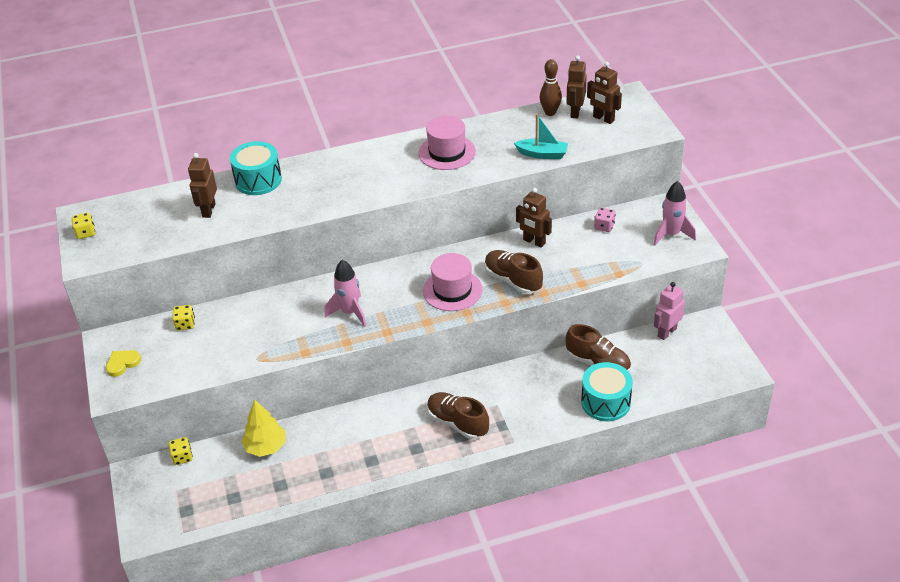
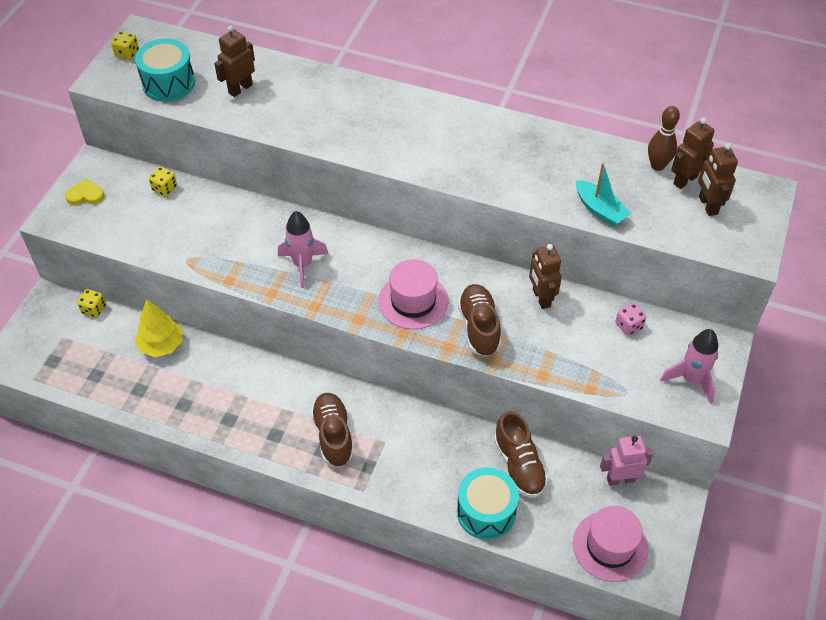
camera: 35 degrees right, 10 degrees up
(258, 180) = (310, 82): turquoise drum -> turquoise drum (168, 83)
(447, 152) = (507, 151): pink hat -> pink hat (610, 546)

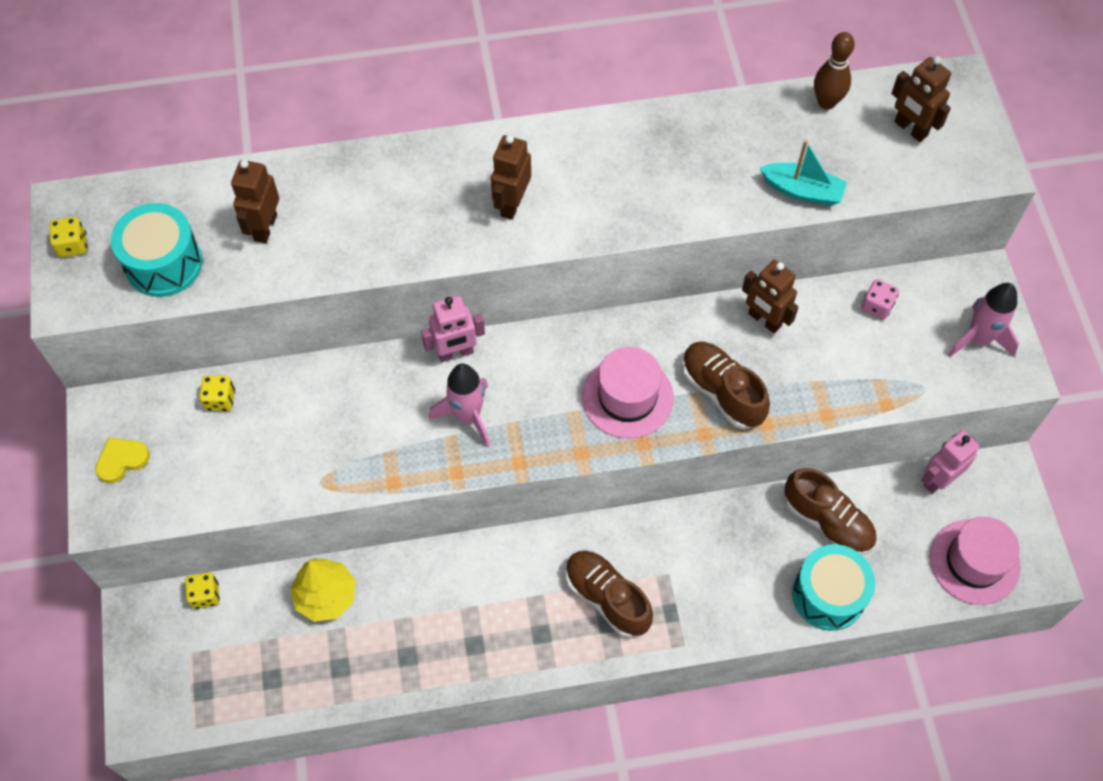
camera: 30 degrees left, 10 degrees up
(322, 226) = (455, 353): none -> pink robot
(685, 180) = (867, 107): brown robot -> brown robot (512, 204)

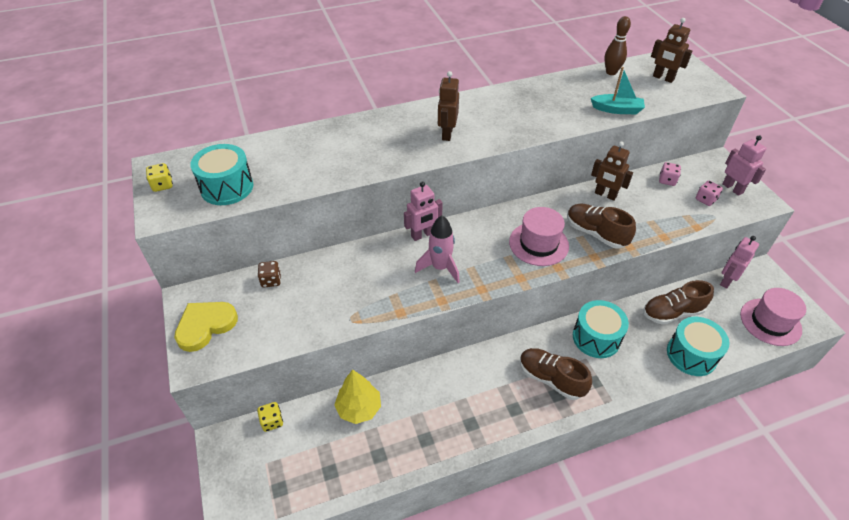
camera: 10 degrees left, 15 degrees down
(122, 460) = (205, 326): yellow heart -> yellow heart, size x1.62
(220, 399) = (271, 280): yellow dice -> brown dice
(265, 227) = (292, 162): brown robot -> none
(695, 544) = (596, 338): none -> turquoise drum
(827, 521) = (672, 313): brown shoe -> brown shoe turned 135 degrees clockwise
(923, 354) = (705, 200): none -> pink dice
(978, 339) = (732, 188): pink rocket -> pink robot

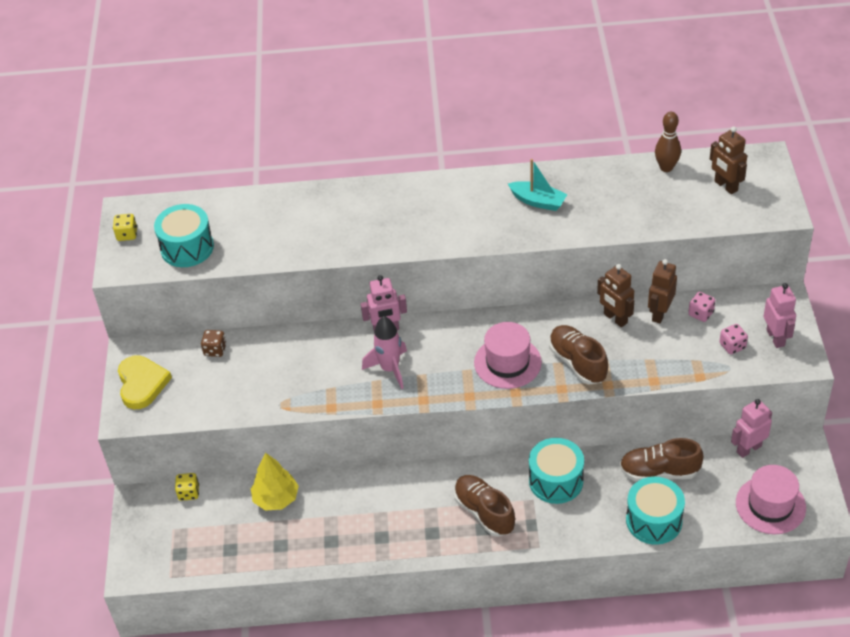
camera: 20 degrees right, 0 degrees up
(205, 326) = (142, 384): yellow heart -> yellow heart turned 105 degrees clockwise
(447, 134) = (432, 221): brown robot -> brown robot (659, 313)
(617, 109) = (641, 221): turquoise boat -> turquoise boat (538, 201)

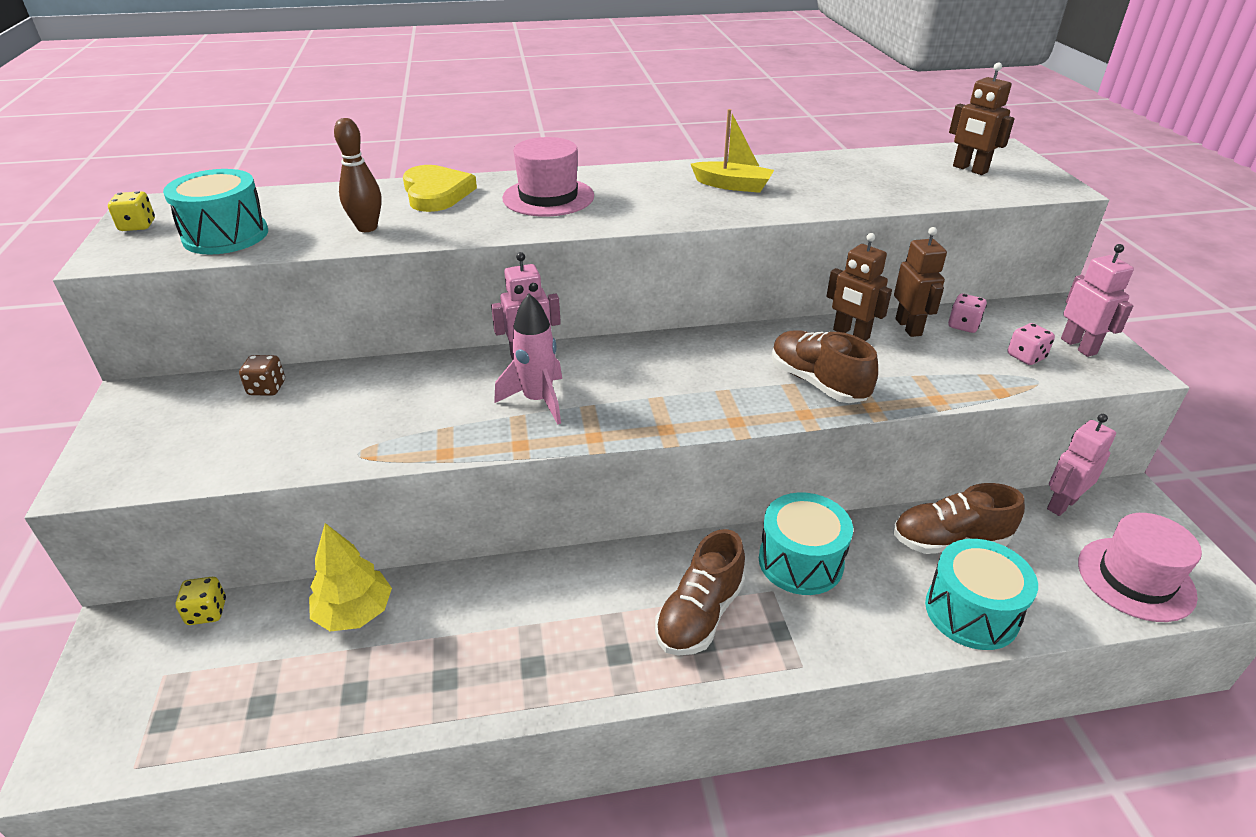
camera: 10 degrees left, 10 degrees down
(142, 384) = (134, 435): yellow heart -> yellow heart (436, 193)
(484, 512) = (699, 615): brown shoe -> brown shoe turned 105 degrees counterclockwise
(507, 362) = (714, 386): pink hat -> pink hat (548, 197)
(538, 201) = (732, 185): turquoise boat -> yellow boat
(659, 313) = (908, 327): brown robot -> brown robot turned 150 degrees clockwise
(666, 167) = (885, 158): brown bowling pin -> brown bowling pin (367, 228)

